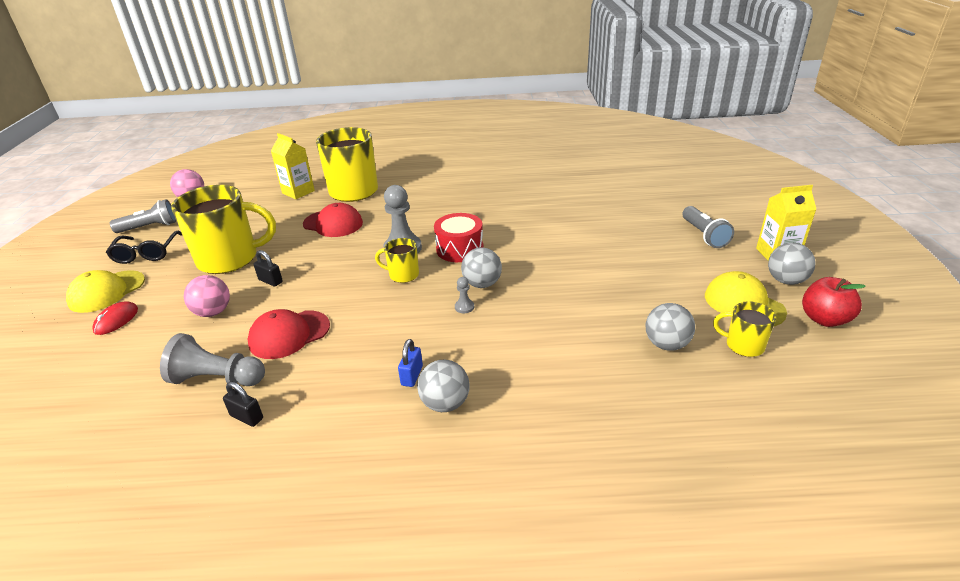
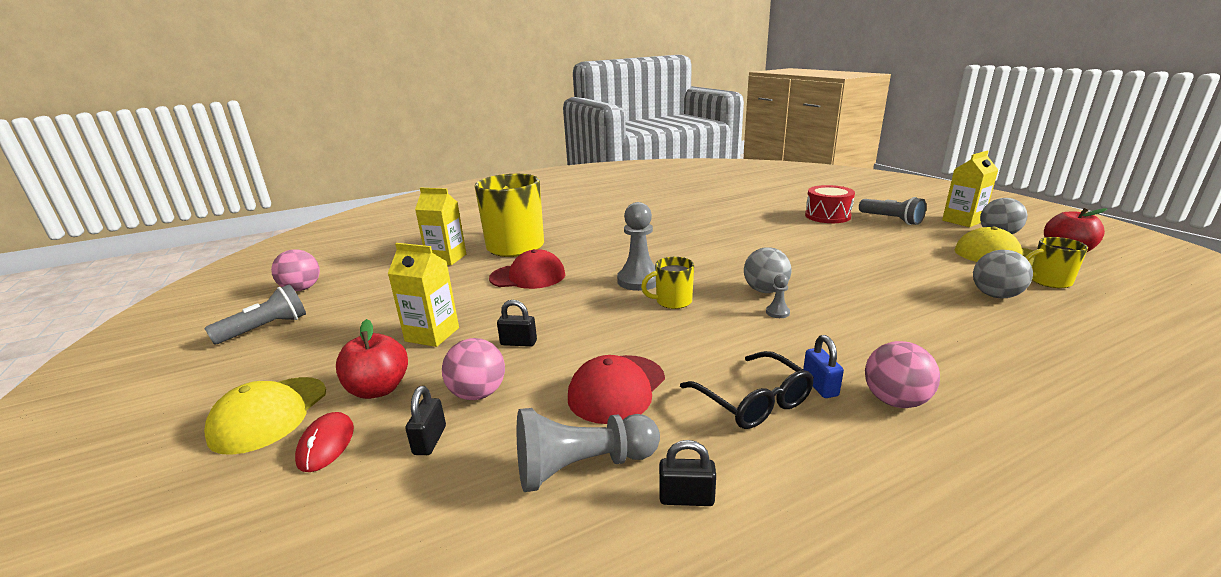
camera: 25 degrees left, 10 degrees down
(146, 253) = (292, 356): black glasses -> black glasses (753, 401)
(163, 335) = (430, 440): none -> black padlock
(168, 292) = (379, 389): none -> red apple
(229, 259) = (432, 334): yellow mug -> yellow carton
(445, 404) = (895, 401): grey ball -> pink ball
(460, 249) = (700, 269): red drum -> red drum (827, 216)

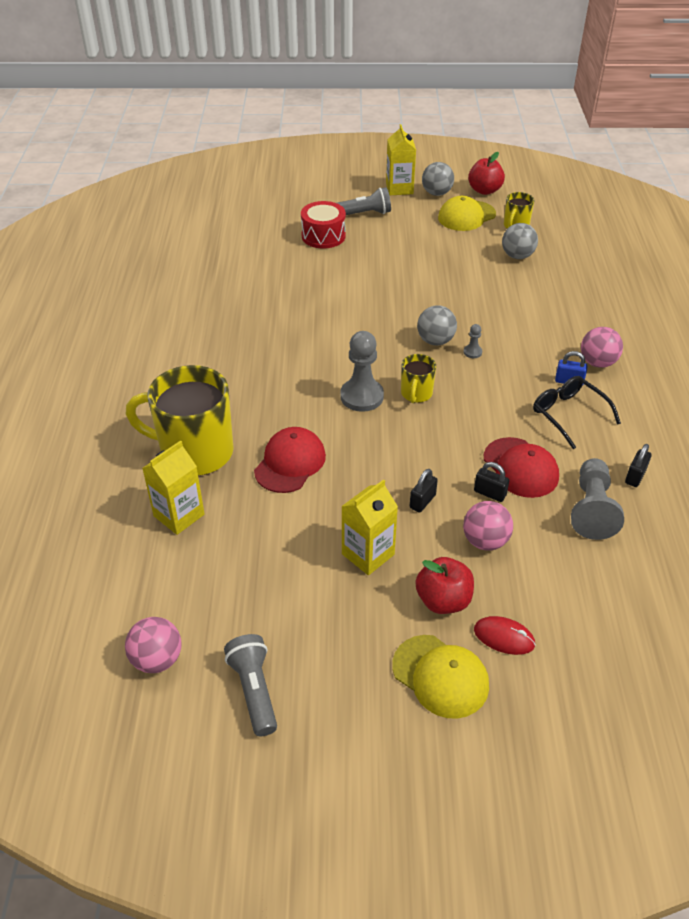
camera: 65 degrees left, 20 degrees up
(430, 440) = (529, 577): black padlock -> black padlock (490, 493)
(753, 401) = (568, 414): black glasses -> black glasses turned 120 degrees counterclockwise

